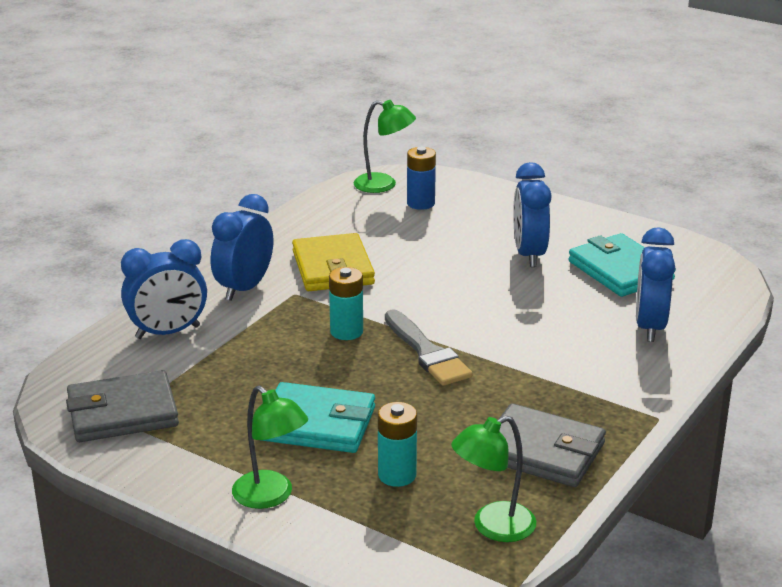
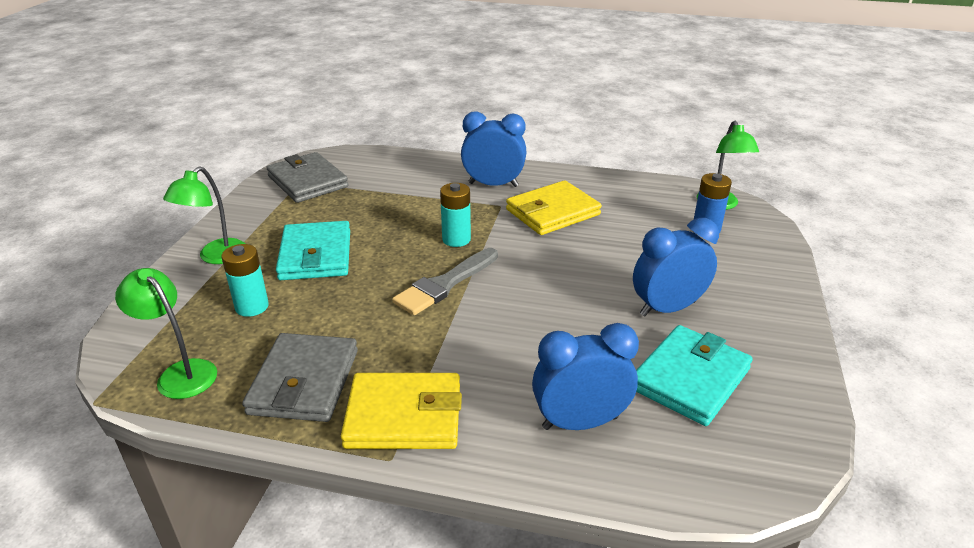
camera: 70 degrees right, 5 degrees up
(168, 332) = (414, 172): blue clock -> none
(610, 404) = (404, 416): none -> yellow wallet

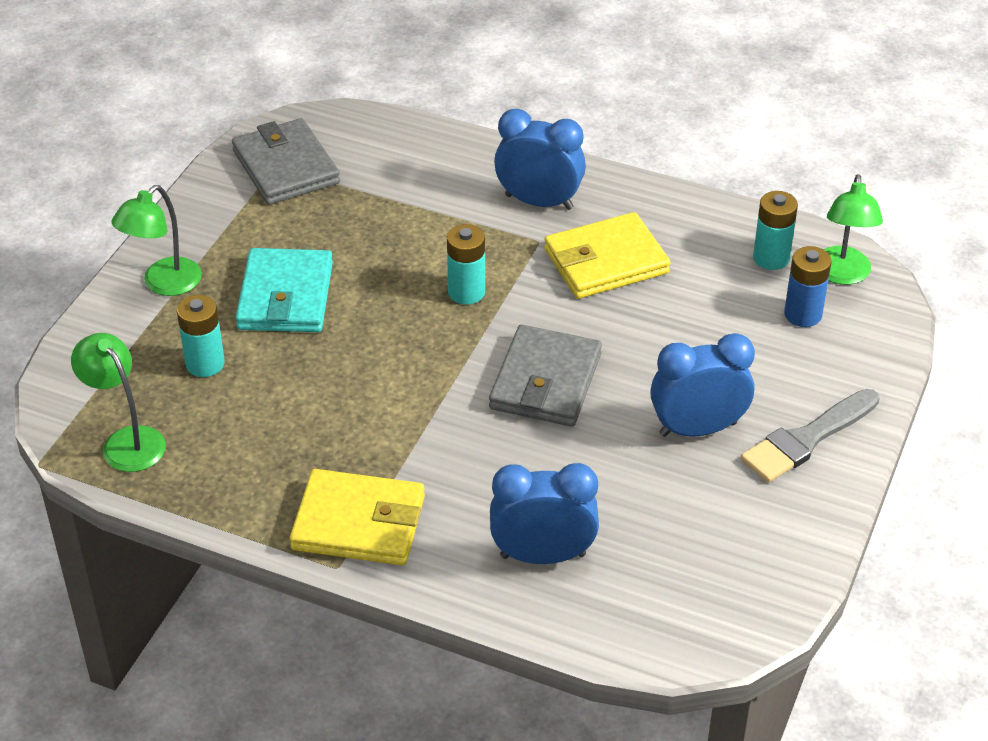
camera: 10 degrees right, 10 degrees up
(304, 382) = (258, 469): grey wallet -> grey wallet (546, 381)
(445, 284) = (437, 360): grey brush -> grey brush (806, 439)
(666, 200) = (771, 258): none -> turquoise battery
(690, 378) = (683, 522): turquoise wallet -> none

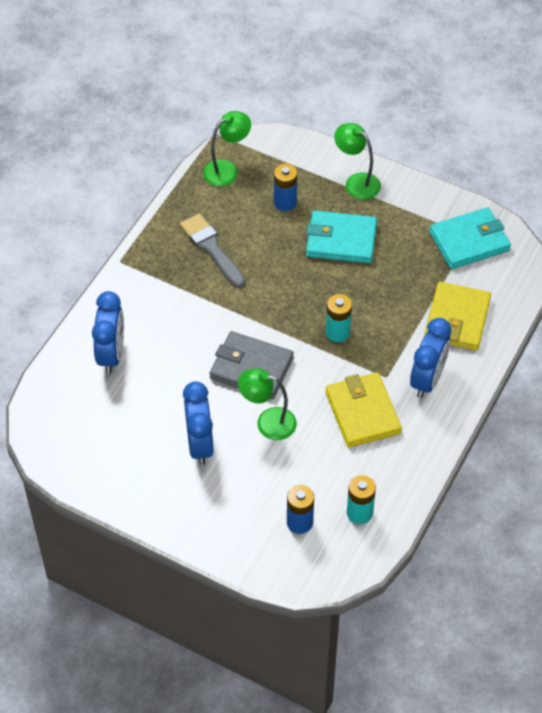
camera: 95 degrees right, 10 degrees up
(205, 364) = (285, 202): turquoise battery -> blue battery
(285, 167) = (469, 241): grey wallet -> turquoise wallet
(359, 523) = (150, 271): yellow wallet -> yellow wallet (457, 319)
(806, 439) = (183, 503): grey brush -> grey brush (211, 248)
(842, 275) = (338, 555): green lamp -> green lamp (268, 422)

